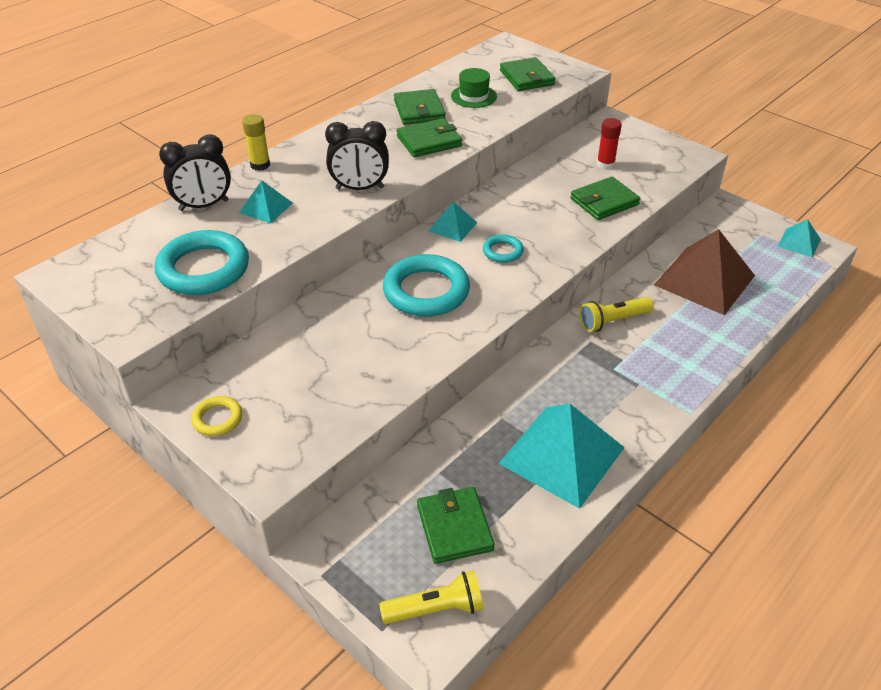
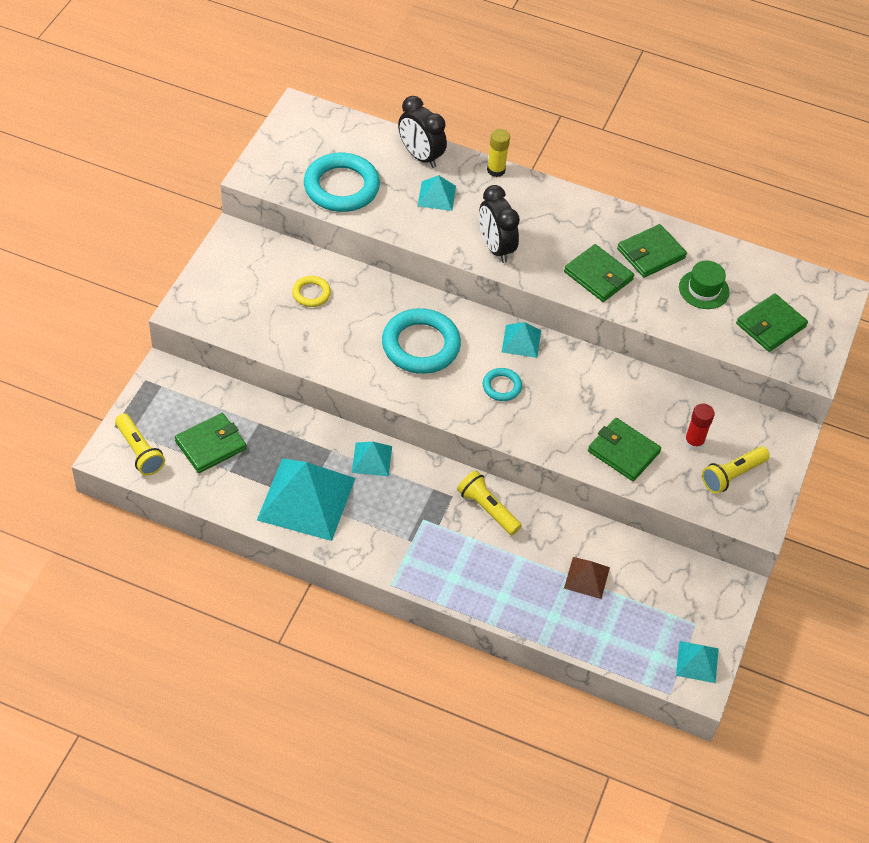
camera: 65 degrees right, 10 degrees up
(217, 419) = (227, 263): yellow ring -> yellow ring (311, 293)
(525, 388) = (372, 459): none -> turquoise pyramid
(645, 155) = (732, 475): none -> yellow flashlight
(704, 280) = (587, 577): brown pyramid -> brown pyramid, size x0.48

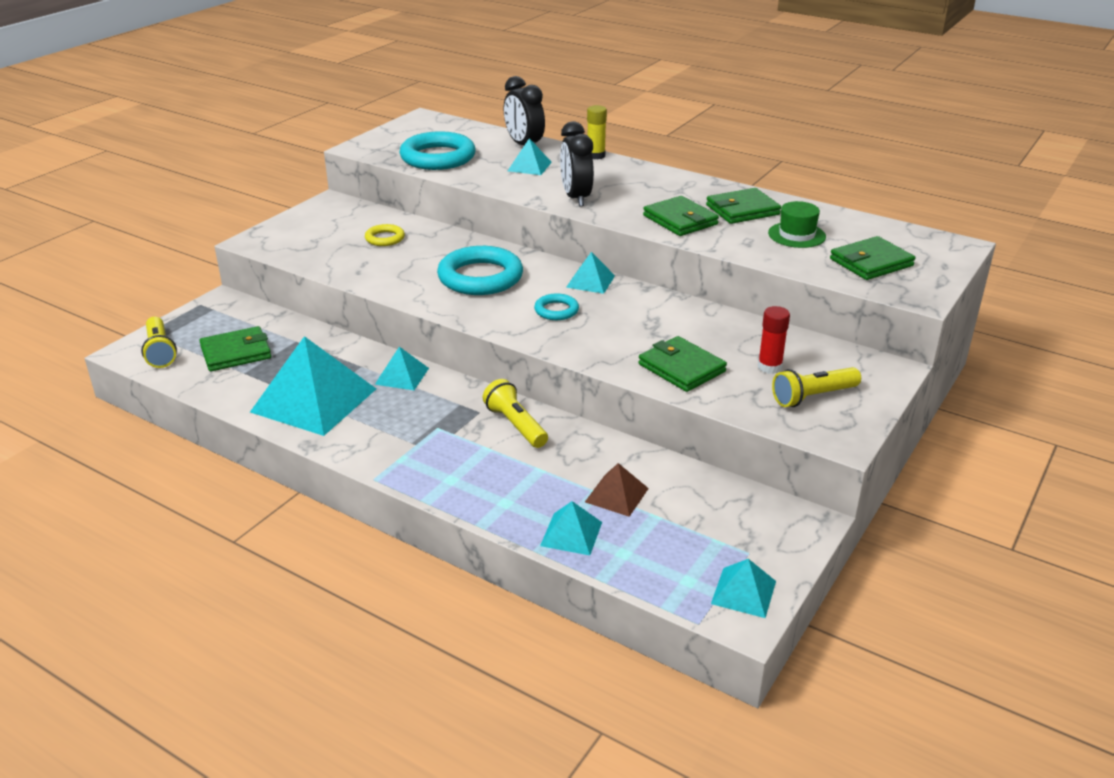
camera: 15 degrees right, 20 degrees down
(561, 622) = (571, 534): none -> turquoise pyramid

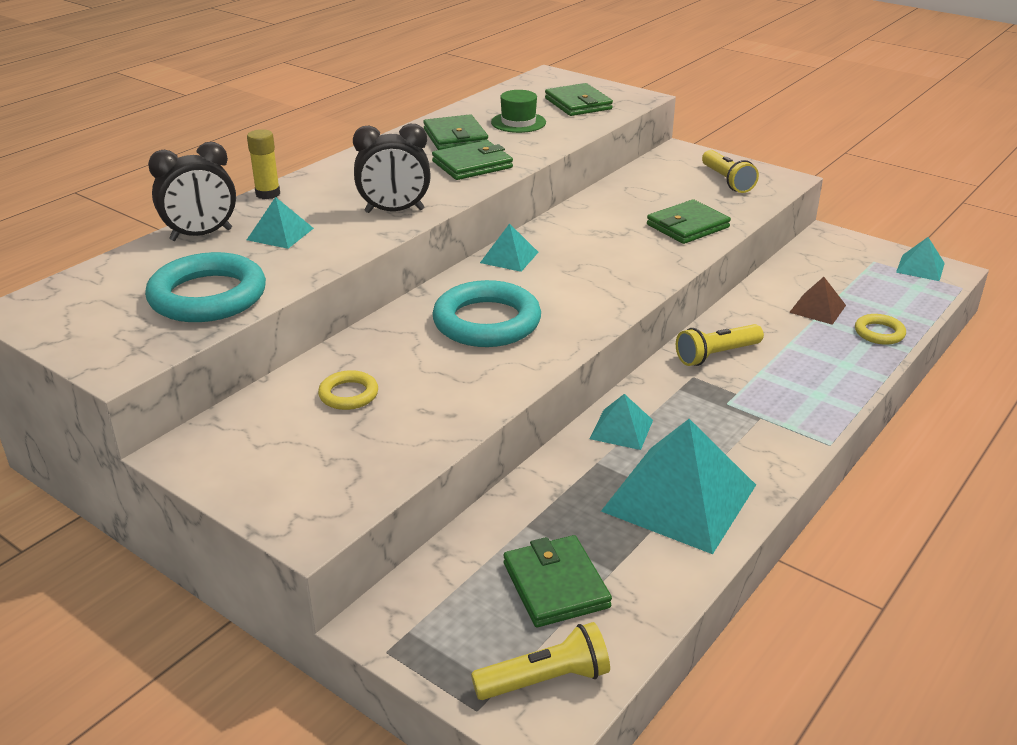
camera: 85 degrees left, 0 degrees up
(556, 310) = (574, 279): turquoise ring -> none
(571, 534) = (879, 333): turquoise pyramid -> yellow ring
(769, 367) = (682, 191): red glue stick -> none

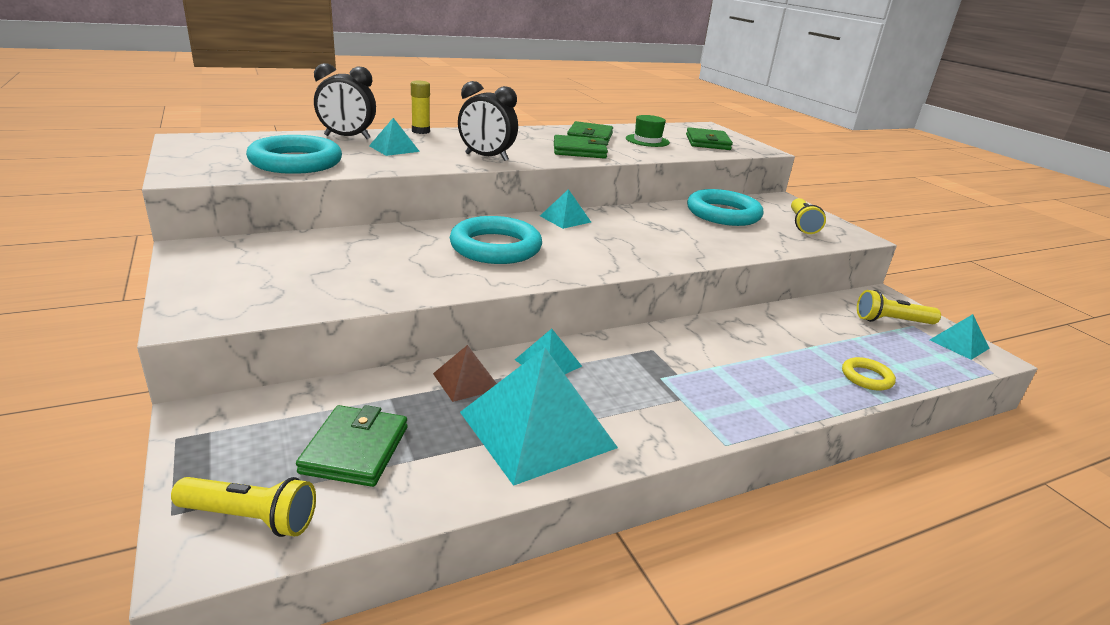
camera: 25 degrees right, 5 degrees down
(348, 394) = (339, 255): yellow ring -> none
(646, 193) = (723, 214): none -> turquoise ring
(687, 226) = (733, 240): green wallet -> none
(716, 355) = (690, 342): yellow flashlight -> yellow flashlight (891, 321)
(817, 308) = (821, 341): brown pyramid -> brown pyramid (466, 381)

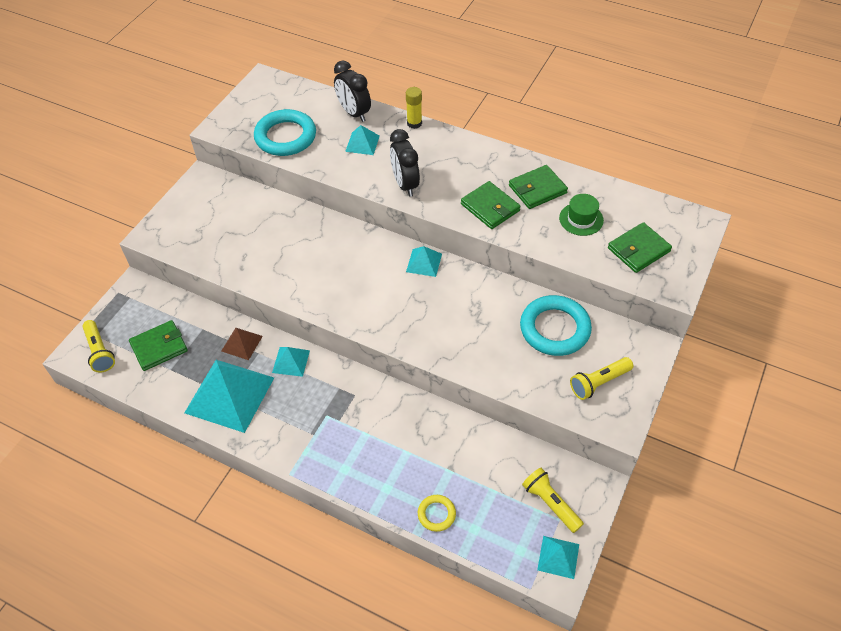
camera: 55 degrees right, 25 degrees up
(495, 247) = (338, 265): turquoise ring -> none

